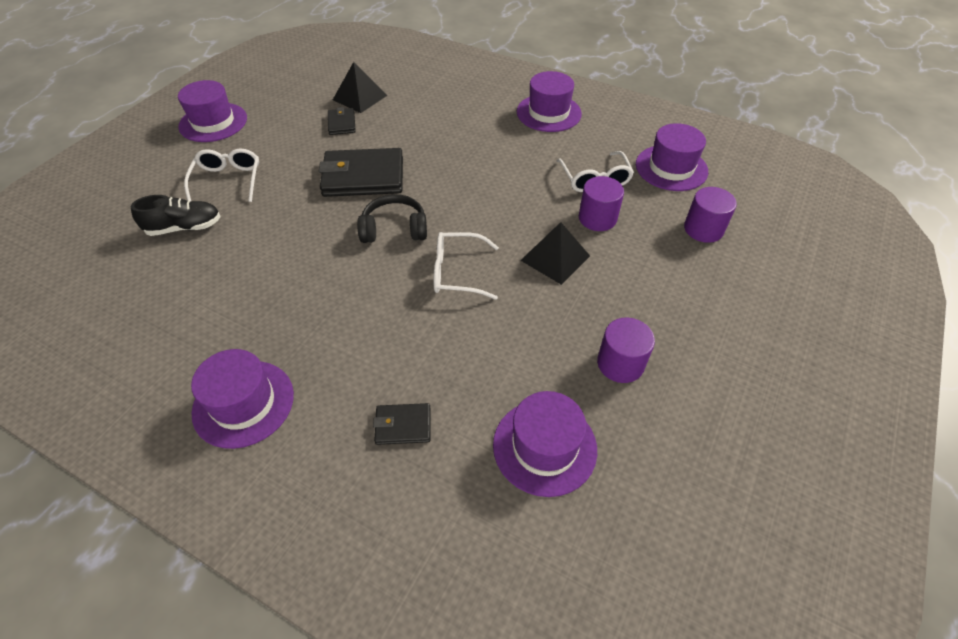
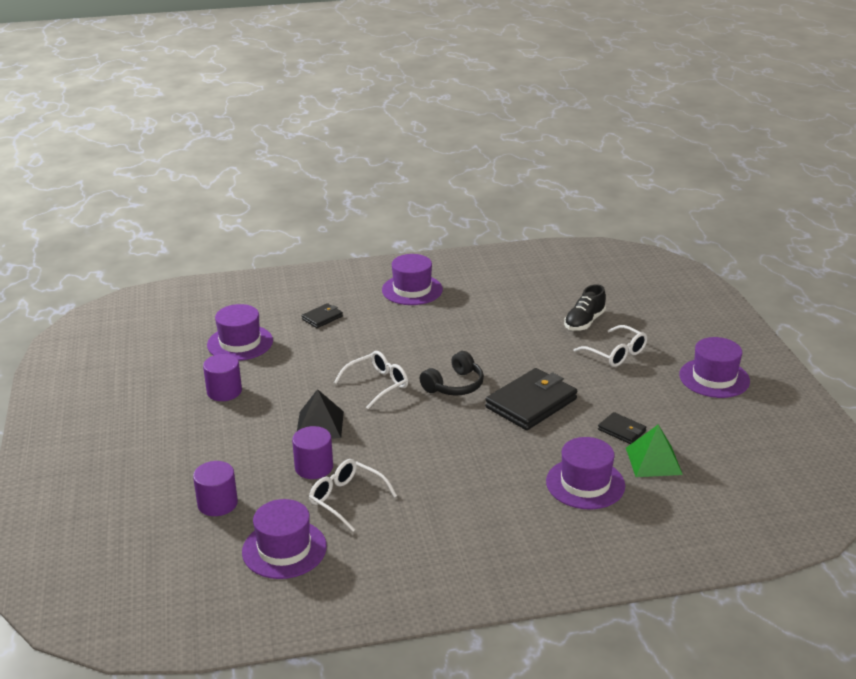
camera: 140 degrees right, 20 degrees down
(360, 97) = (653, 461): black pyramid -> green pyramid
(548, 113) = (462, 546): purple hat -> purple hat (585, 483)

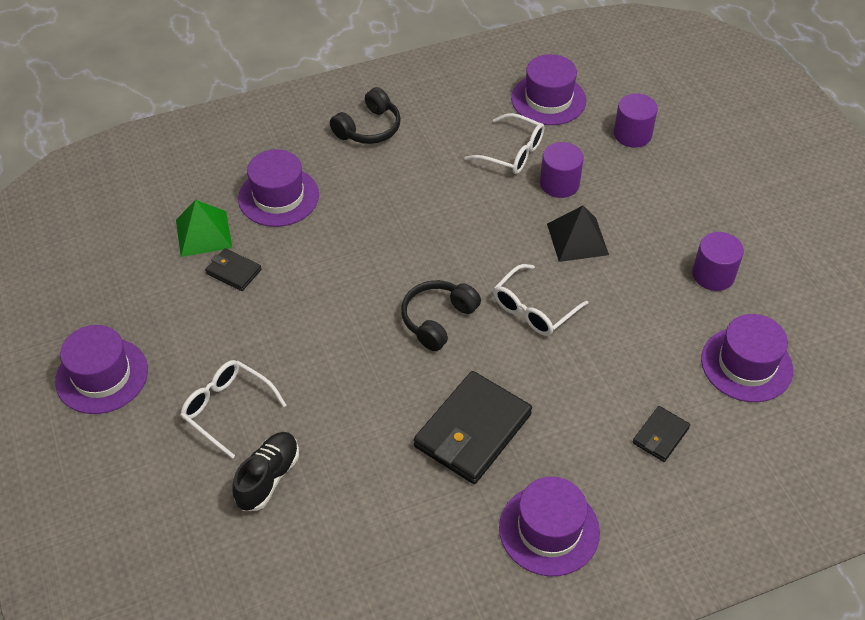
camera: 170 degrees right, 20 degrees up
(489, 539) = (369, 128): none -> black headphones
(531, 403) = (339, 301): black wallet -> black wallet (472, 430)

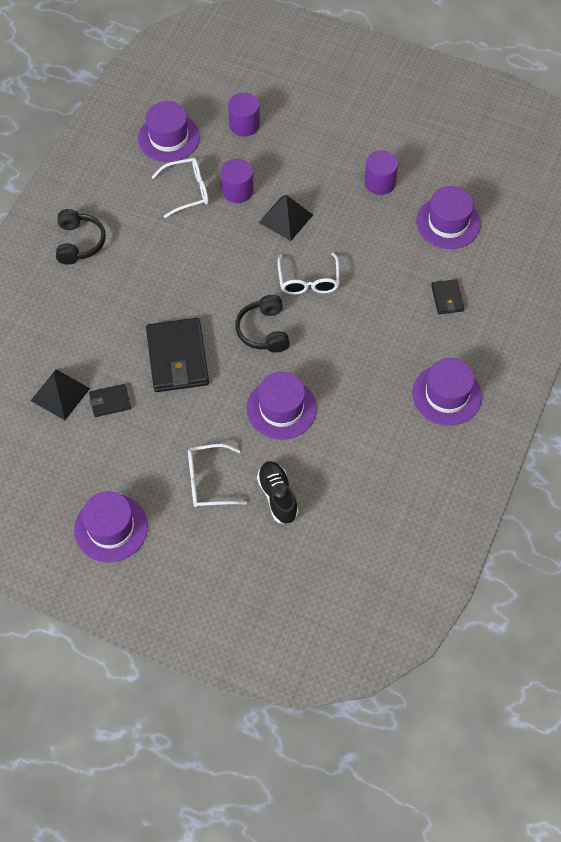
camera: 45 degrees left, 10 degrees up
(203, 233) = (60, 394): green pyramid -> black pyramid
(278, 197) = (78, 333): purple hat -> purple hat (281, 408)
(472, 430) = (353, 377): black wallet -> black wallet (177, 358)

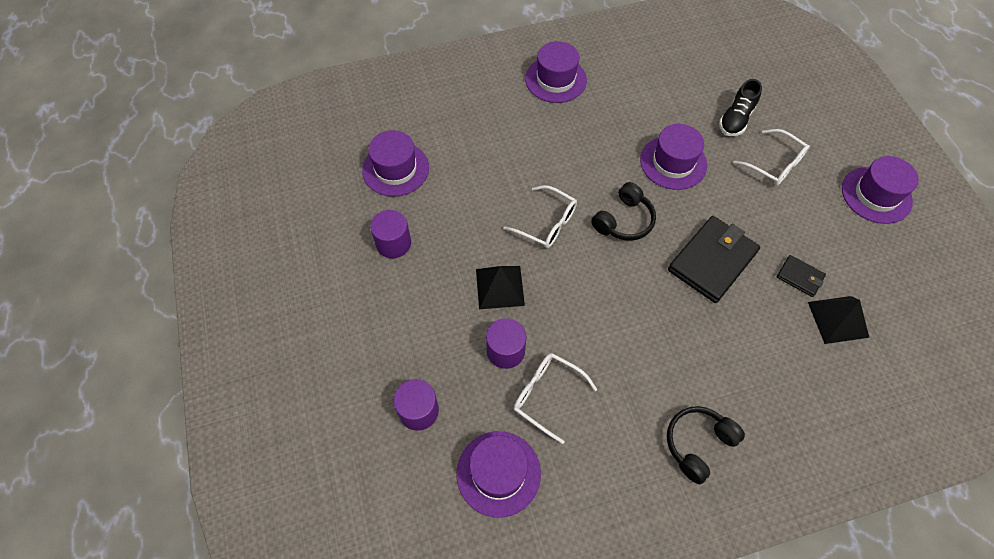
camera: 130 degrees left, 0 degrees up
(308, 281) = (547, 223): white glasses -> white glasses turned 75 degrees clockwise
(447, 298) = (472, 126): black wallet -> none

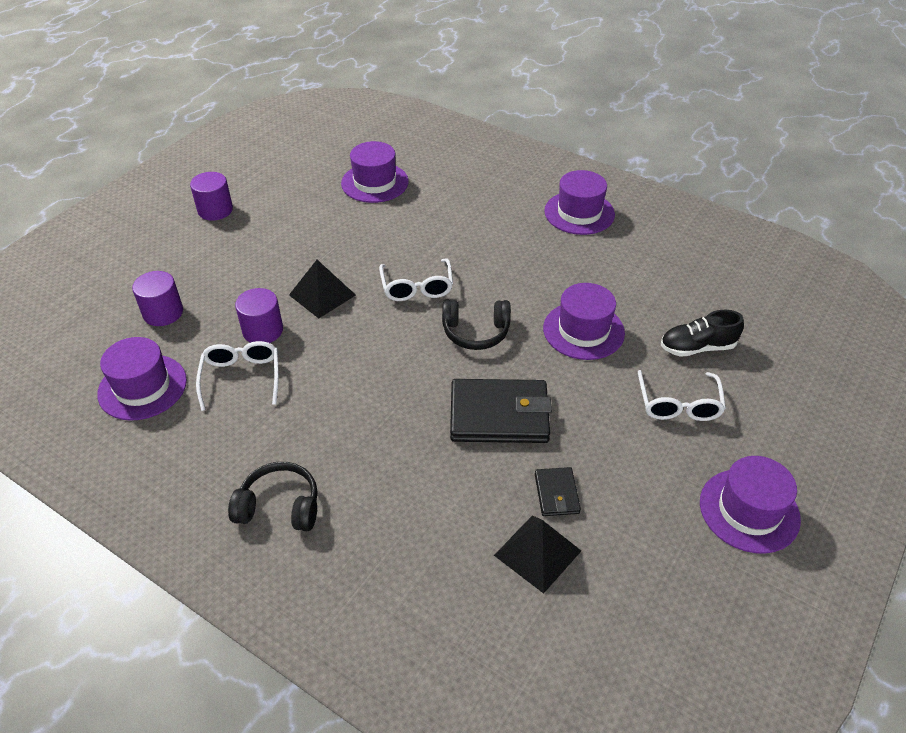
camera: 50 degrees right, 15 degrees down
(393, 243) = (303, 219): purple cylinder -> purple cylinder (215, 210)

